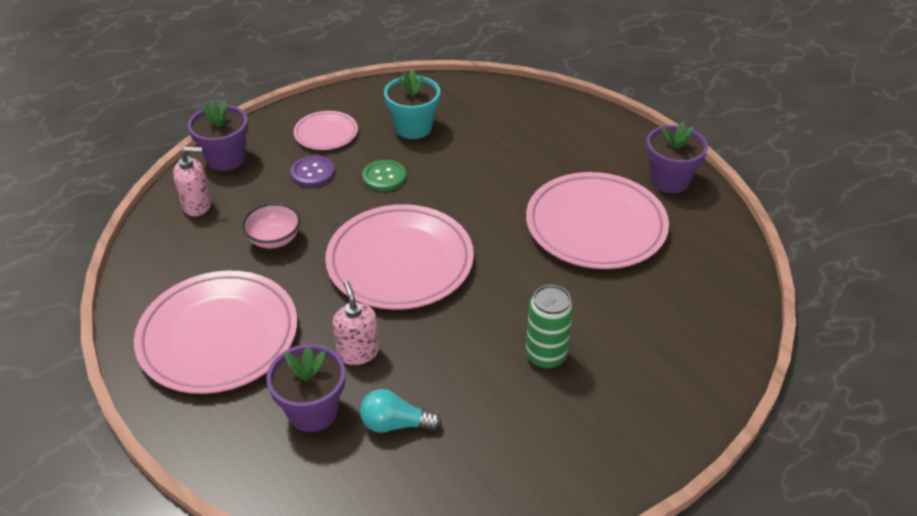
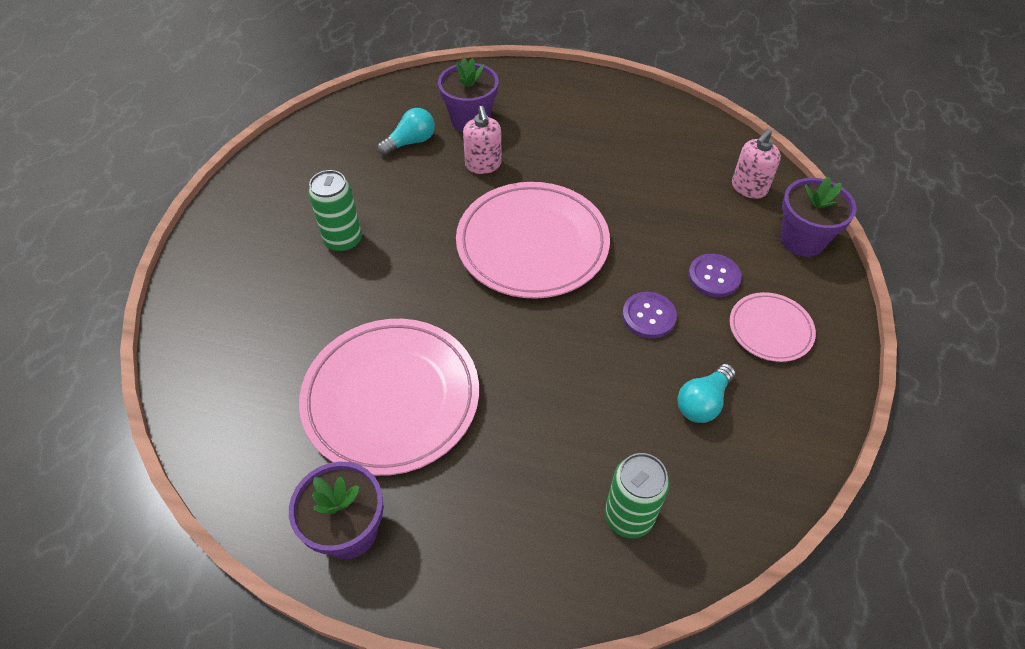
camera: 140 degrees right, 10 degrees up
(218, 336) = (586, 122): pink plate -> none
(274, 239) = (650, 200): pink bowl -> none
(358, 352) = (483, 165): pink soap dispenser -> pink soap dispenser turned 45 degrees clockwise
(384, 177) = (648, 316): green button -> purple button
(413, 128) = (703, 402): turquoise flower pot -> turquoise light bulb
(512, 113) = (628, 516): none -> green can

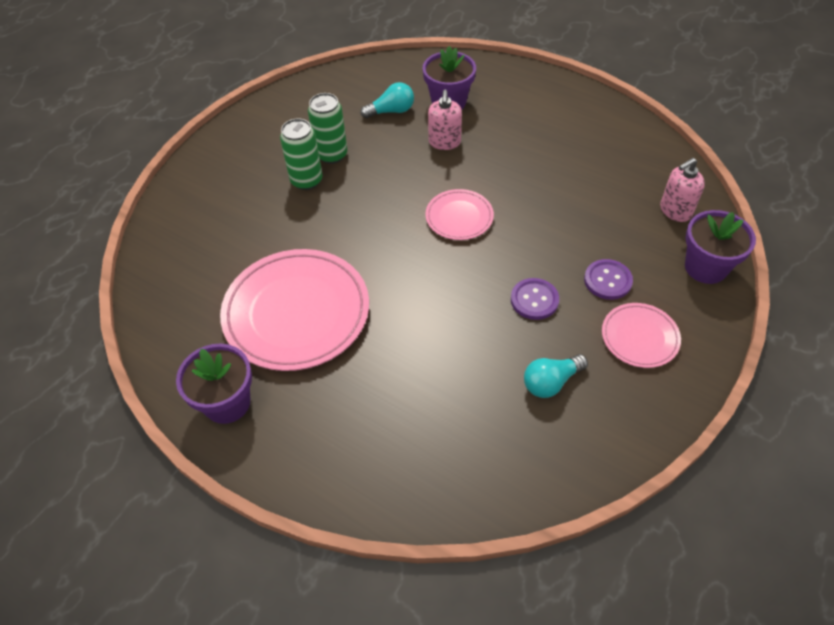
camera: 20 degrees right, 0 degrees up
(532, 244) = (459, 217): pink plate -> pink plate, size x0.51
(628, 516) = (448, 455): green can -> green can (332, 155)

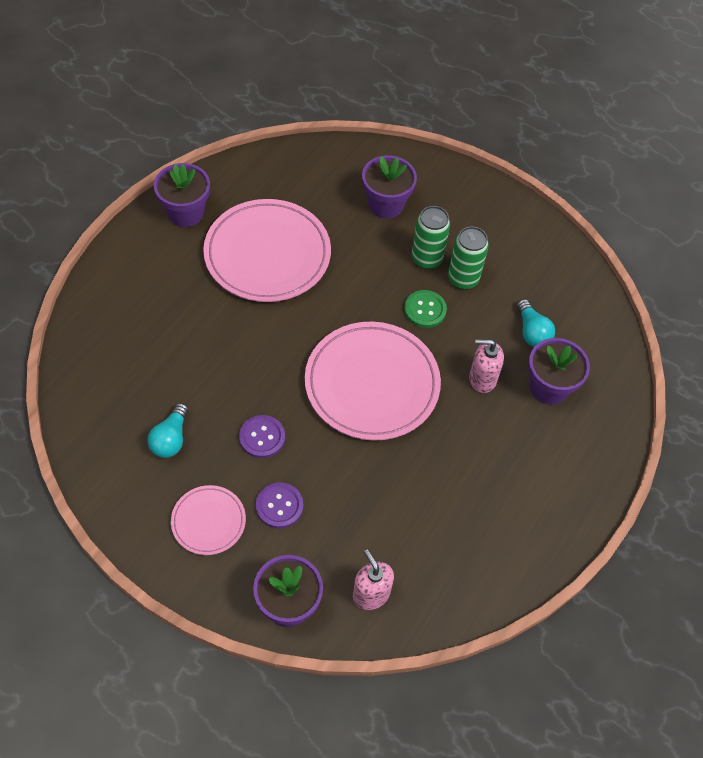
camera: 85 degrees right, 5 degrees up
(233, 213) = (386, 204): none -> purple flower pot
(369, 181) = (425, 310): none -> green button
(459, 217) = (372, 384): pink plate -> pink plate, size x1.98
(551, 382) = (170, 439): turquoise light bulb -> turquoise light bulb turned 135 degrees counterclockwise

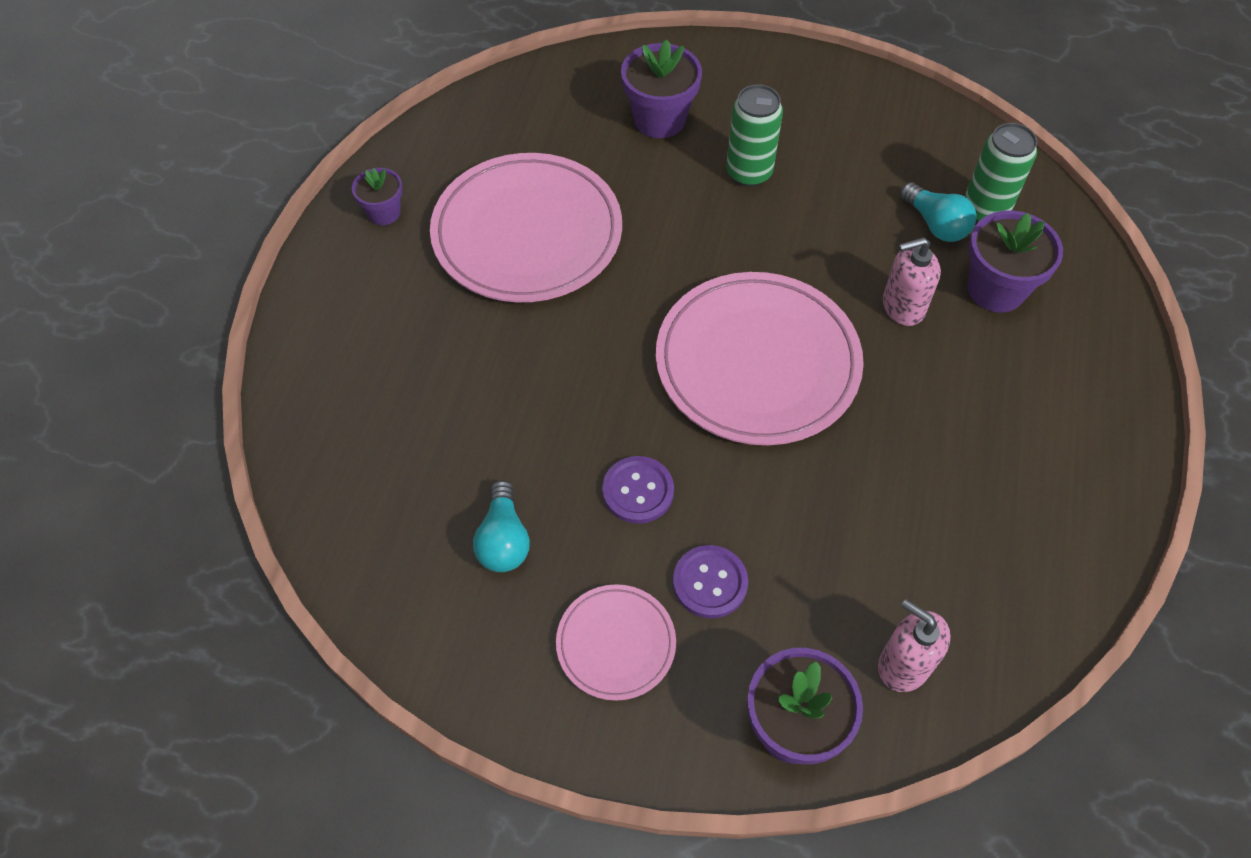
camera: 15 degrees left, 0 degrees up
(185, 213) = (384, 213): purple flower pot -> purple flower pot, size x0.59
(425, 310) = (780, 240): green button -> none
(463, 279) = (810, 184): green can -> green can (985, 210)

